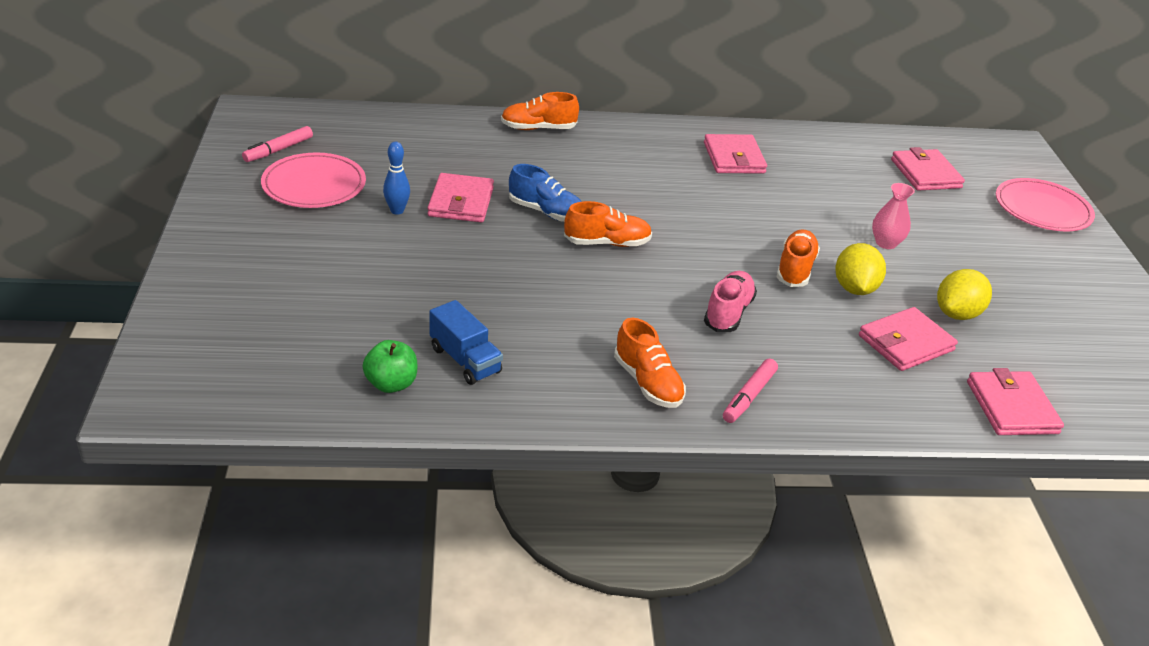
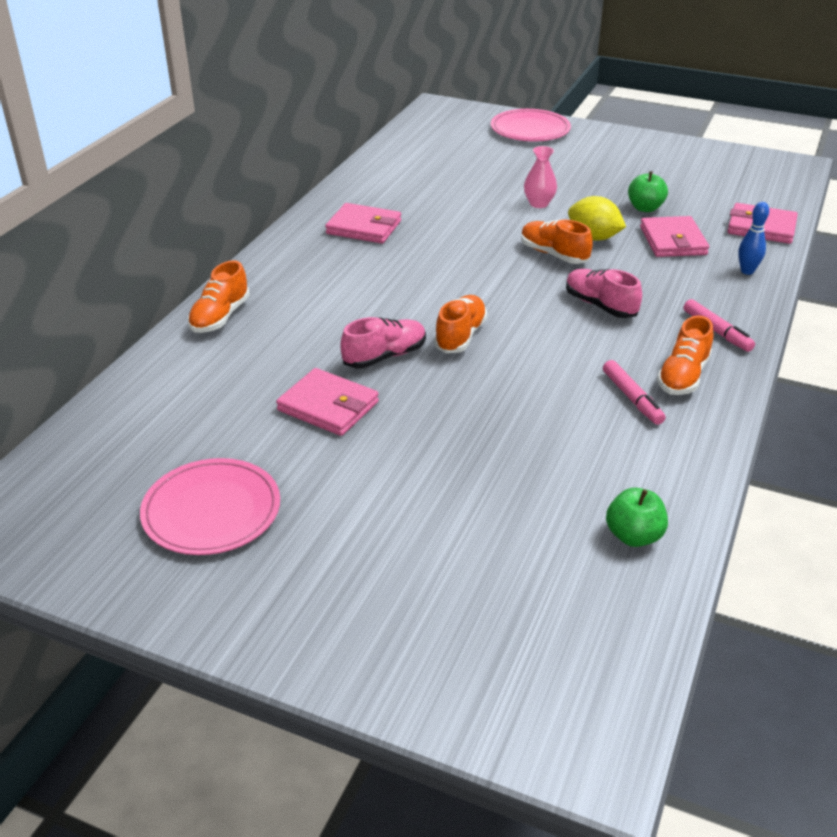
camera: 60 degrees left, 0 degrees up
(278, 150) = (101, 525): pink marker -> pink marker (632, 398)
(397, 211) = (314, 456): blue bowling pin -> blue bowling pin (747, 271)
(465, 360) = (612, 475): blue truck -> none
(546, 212) = (385, 356): blue shoe -> pink shoe
(648, 383) = (683, 376): orange shoe -> orange shoe turned 120 degrees clockwise
(925, 174) = (452, 154): pink wallet -> none
(957, 314) = (645, 208): yellow lemon -> green apple

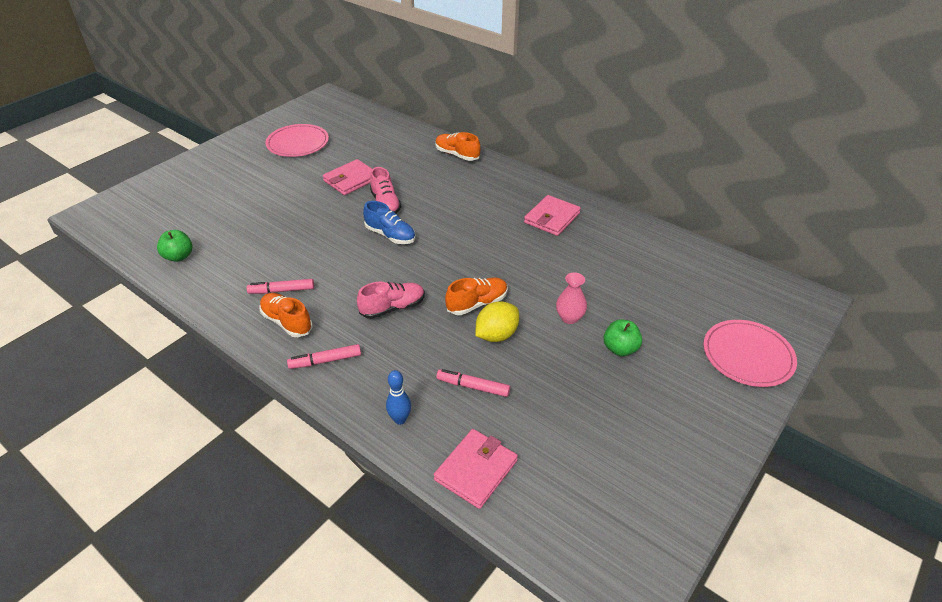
camera: 105 degrees right, 5 degrees up
(460, 336) = (390, 235): orange shoe -> blue shoe
(645, 208) = (543, 389): green apple -> green apple (620, 349)
(673, 241) = (473, 386): pink wallet -> pink marker

